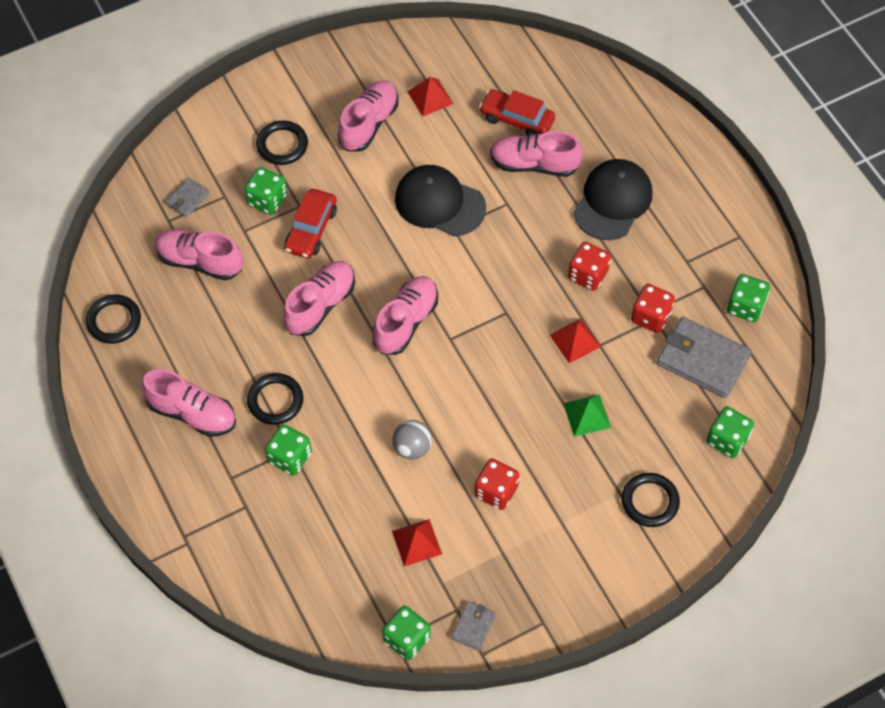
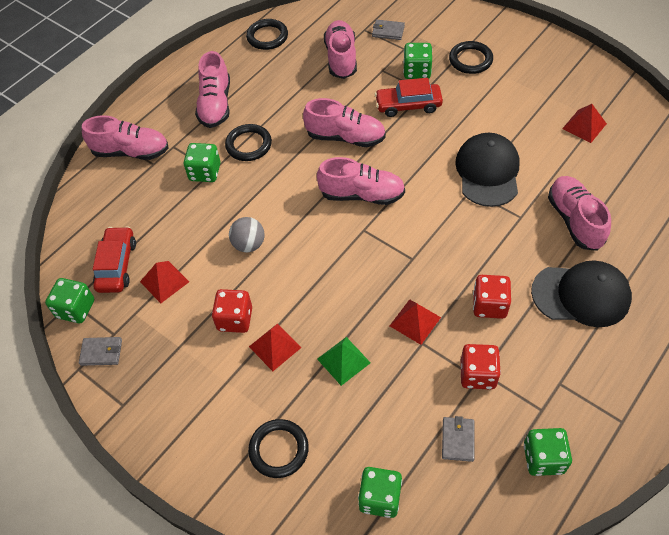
camera: 70 degrees right, 5 degrees down
(369, 124) = (528, 99): pink shoe -> pink shoe (131, 152)
(517, 119) = (611, 190): red car -> red car (117, 265)
(544, 467) = (275, 347): none -> red pyramid
(702, 359) = (458, 440): grey wallet -> grey wallet, size x0.50

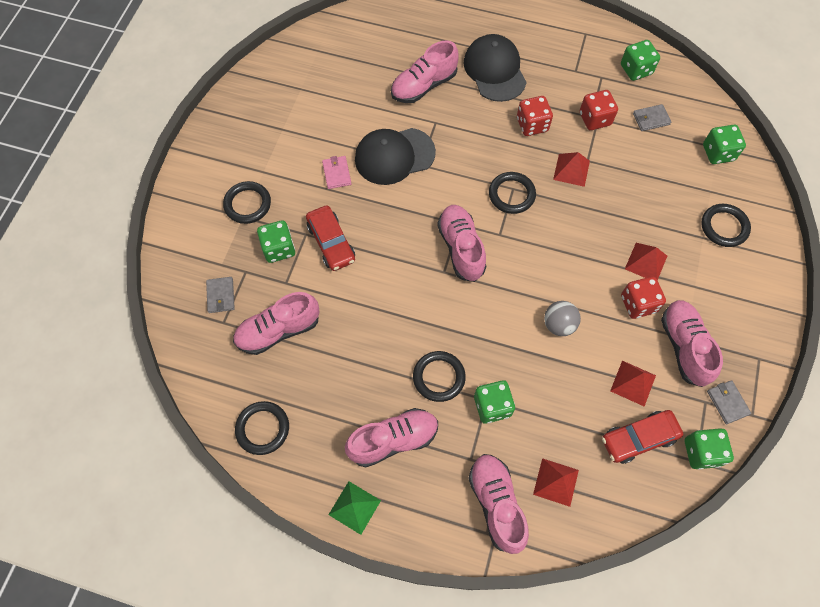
camera: 115 degrees left, 10 degrees up
(343, 360) = (631, 208): green pyramid -> green pyramid (354, 507)
(345, 137) = (394, 286): pink shoe -> pink shoe (684, 347)
(405, 255) = (511, 194): none -> black ring
(482, 124) = (337, 173): none -> pink wallet
(584, 126) = (312, 96): red pyramid -> red pyramid (556, 482)

